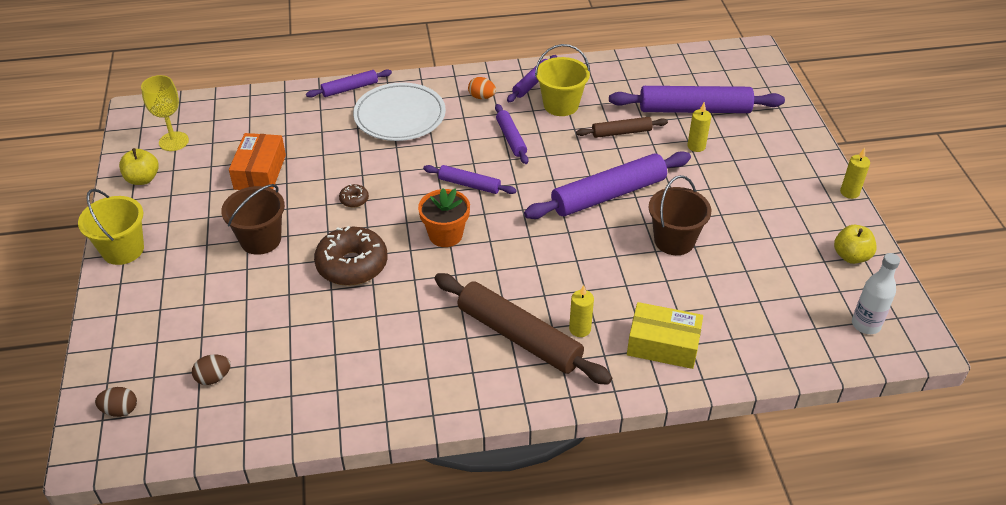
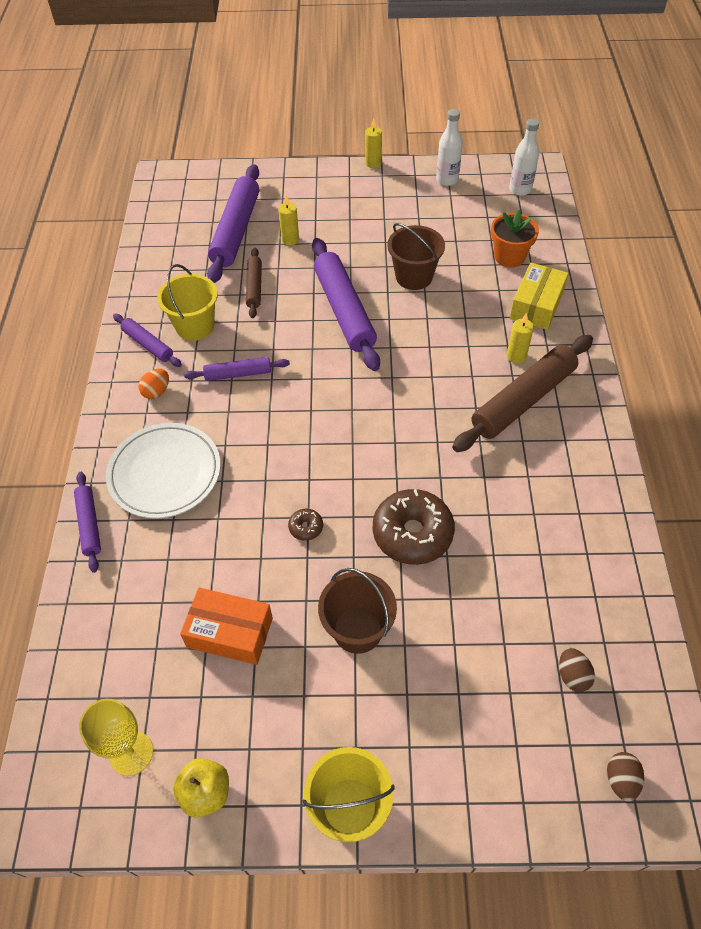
camera: 80 degrees left, 10 degrees up
(445, 235) = (379, 445): orange flower pot -> orange flower pot (509, 257)
(469, 185) = (305, 417): purple rolling pin -> none
(851, 256) = (447, 180): yellow apple -> white bottle

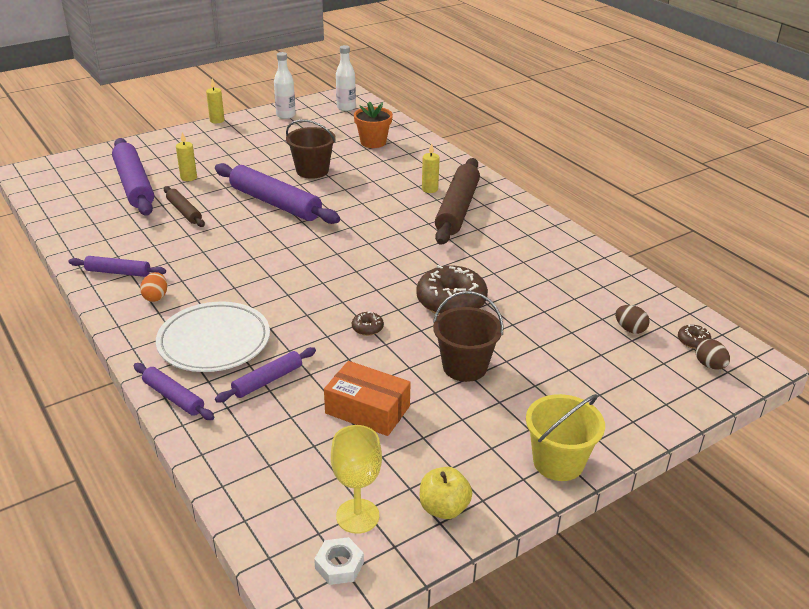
camera: 35 degrees left, 20 degrees down
(79, 797) = (339, 565): none -> white nut
(195, 326) = (152, 249): yellow bucket -> none
(230, 632) = (367, 410): orange box -> orange box turned 45 degrees clockwise
(238, 374) = (221, 264): purple rolling pin -> purple rolling pin (267, 380)
(536, 305) = (417, 160): yellow box -> none
(632, 734) = (693, 341): none -> brown donut

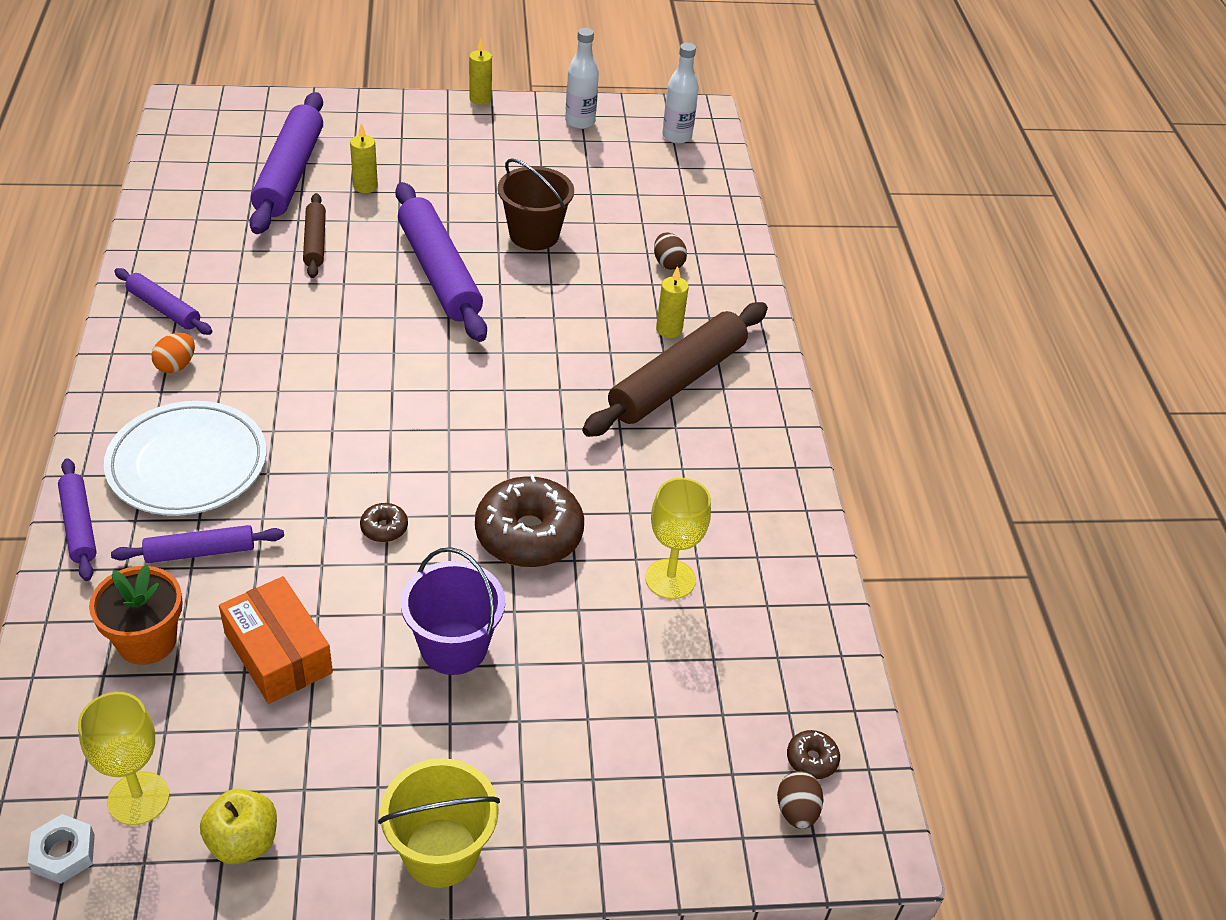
camera: 25 degrees right, 10 degrees up
(373, 142) = (661, 214): orange flower pot -> orange flower pot (147, 641)
(465, 367) = (454, 647): brown bucket -> purple bucket
(544, 293) = (670, 579): none -> yellow goblet
(630, 329) = (736, 695): brown egg -> brown egg (668, 263)

